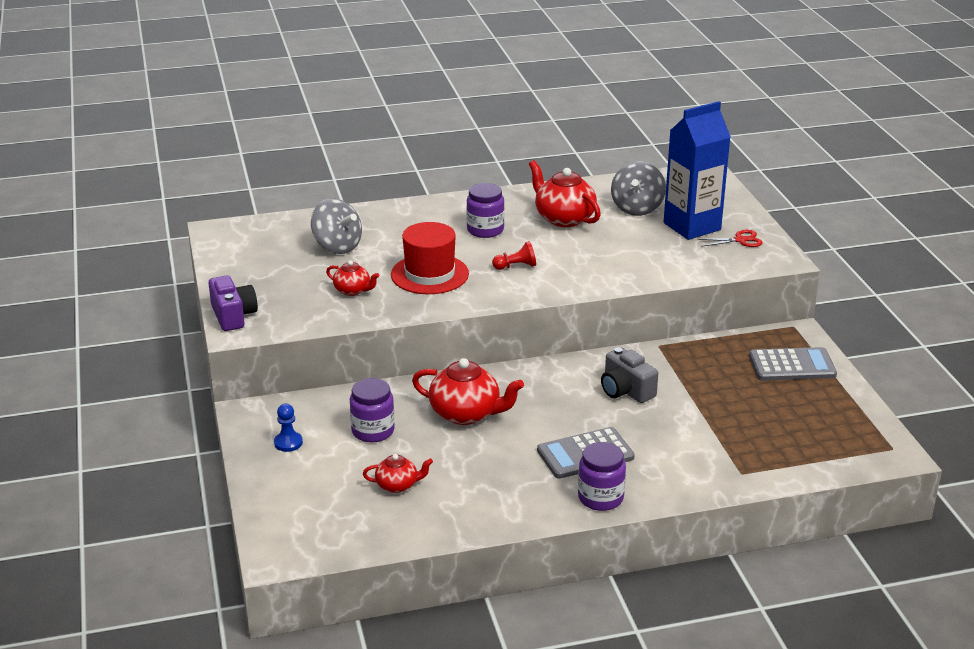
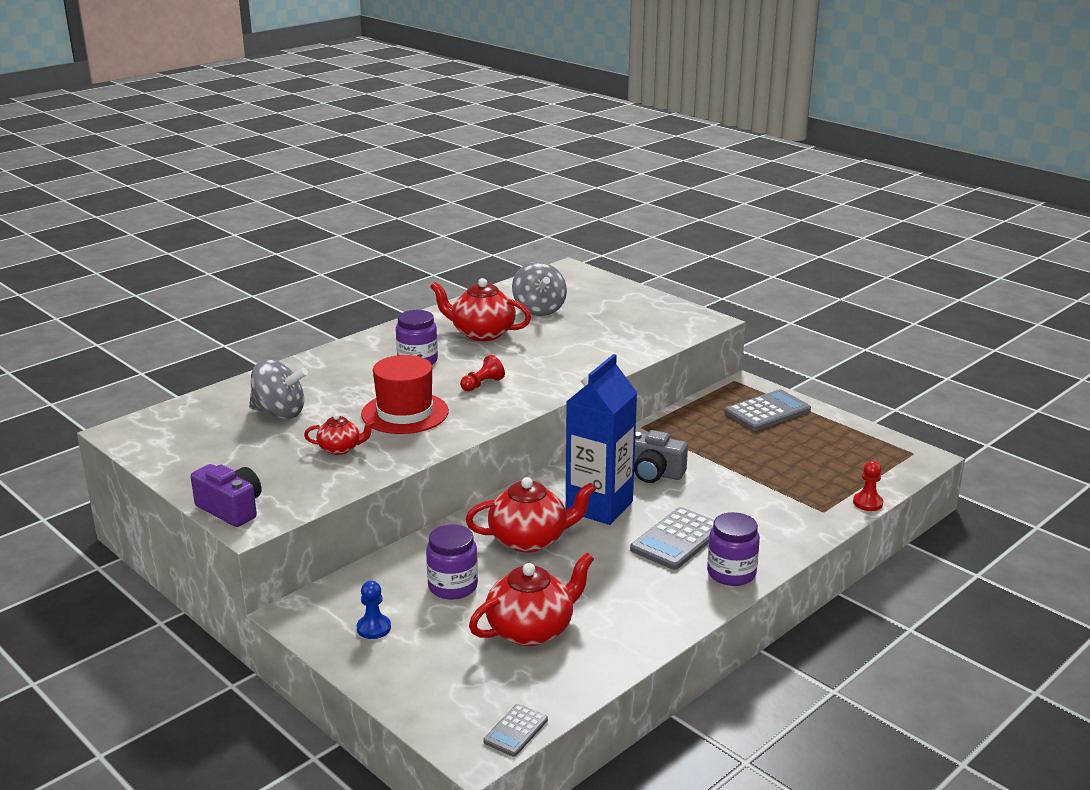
camera: 30 degrees left, 5 degrees down
(314, 555) = (515, 731): none -> grey calculator
(397, 485) = (531, 630): red teapot -> red teapot, size x1.79
(692, 226) = (603, 313): blue carton -> blue carton (599, 506)
(740, 240) = (656, 314): red scissors -> none
(792, 480) = (867, 503): none -> red pawn

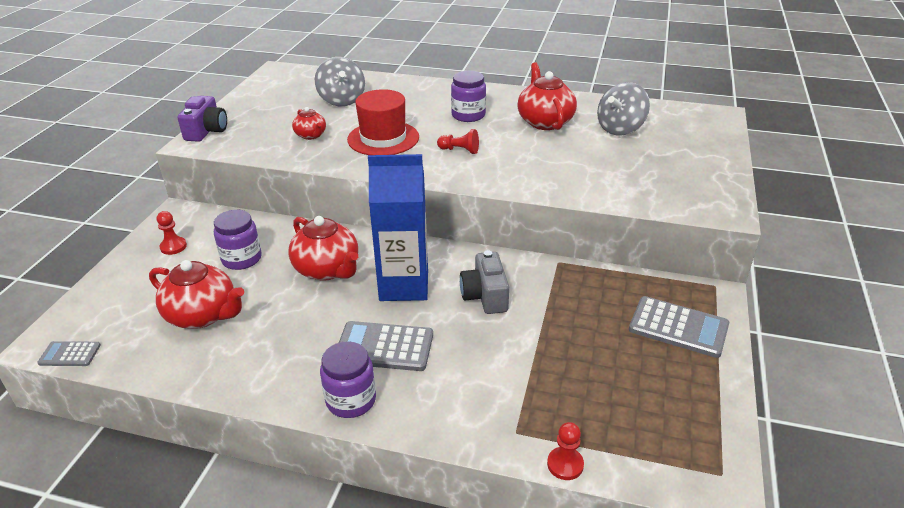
camera: 60 degrees right, 10 degrees up
(373, 628) = (173, 247): blue pawn -> red pawn

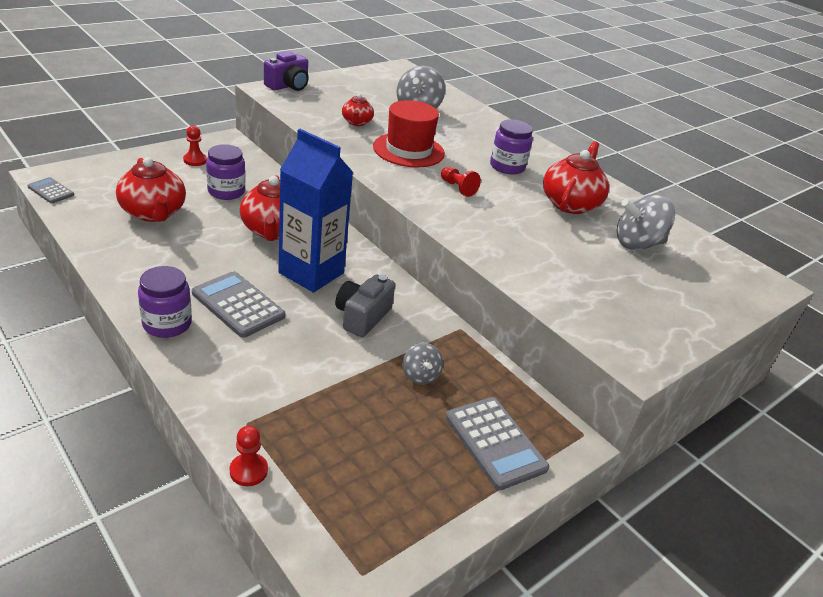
camera: 30 degrees right, 0 degrees up
(578, 313) = (420, 375): none -> grey spinning top

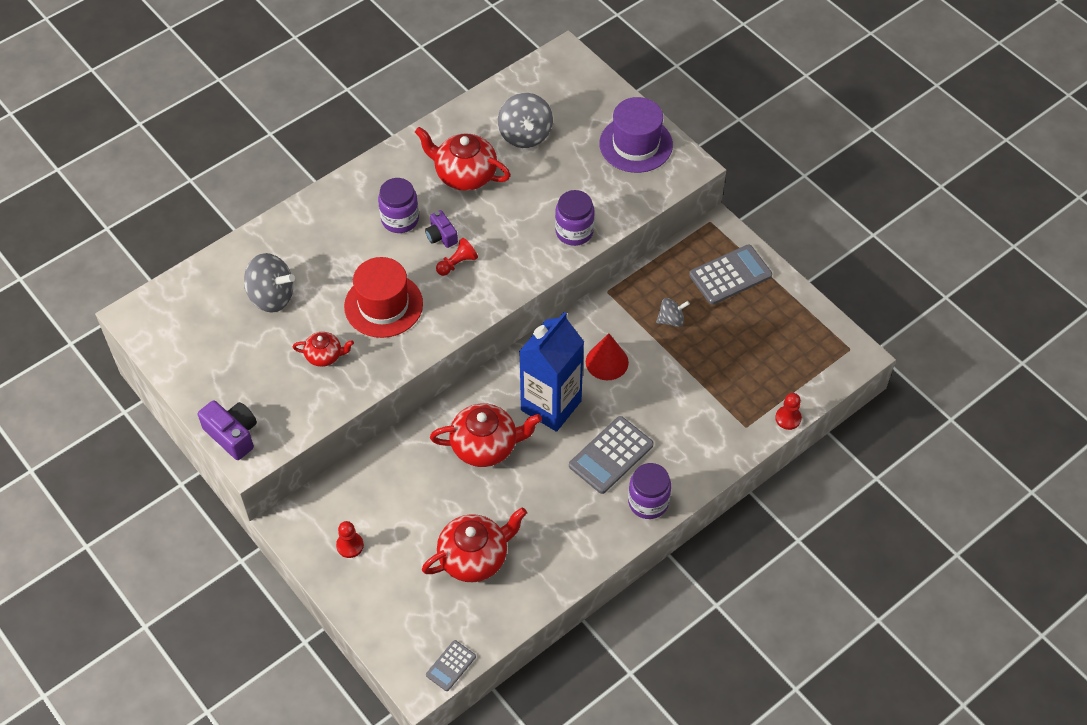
camera: 85 degrees left, 20 degrees up
(226, 191) = (416, 500): purple jar -> purple jar (574, 232)
(362, 317) = (607, 362): grey camera -> red cone
(490, 184) = (441, 236): none -> purple camera
(656, 321) = (636, 144): none -> purple hat

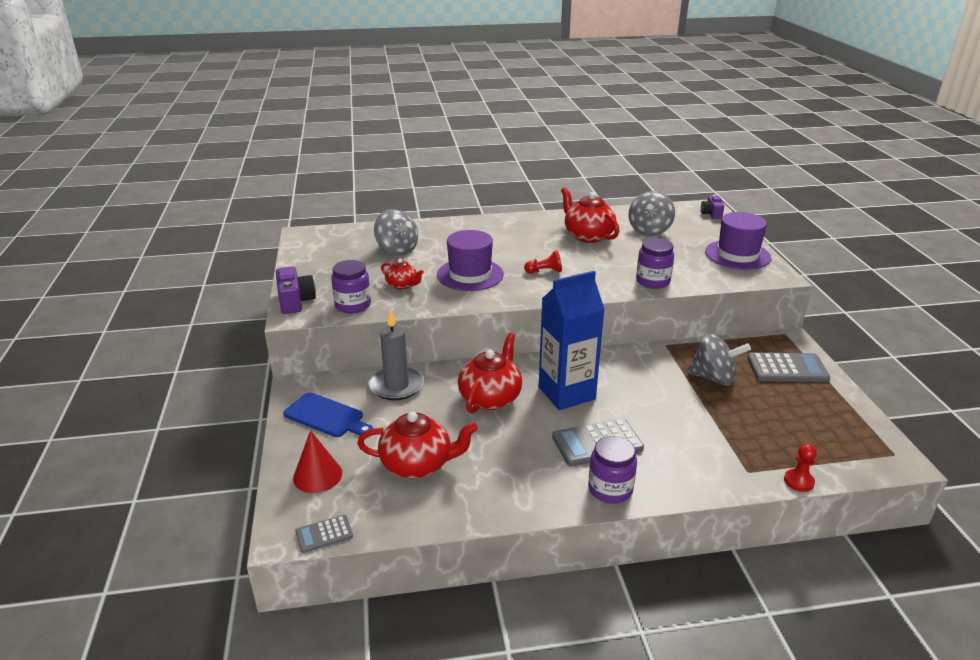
camera: 30 degrees right, 25 degrees down
(350, 545) = (327, 416): red pawn -> blue cutting board
(383, 305) = (470, 275): red hat -> purple hat
(385, 474) = (396, 386): none -> grey candle
(400, 219) = (521, 242): purple jar -> purple jar (353, 305)
(441, 236) = (544, 256): purple camera -> purple camera (711, 214)
(485, 446) = (490, 398): red teapot -> red teapot turned 90 degrees counterclockwise
(607, 362) = (636, 384): red cone -> red cone (317, 475)
(671, 320) = (713, 378): grey spinning top -> grey spinning top, size x1.75

